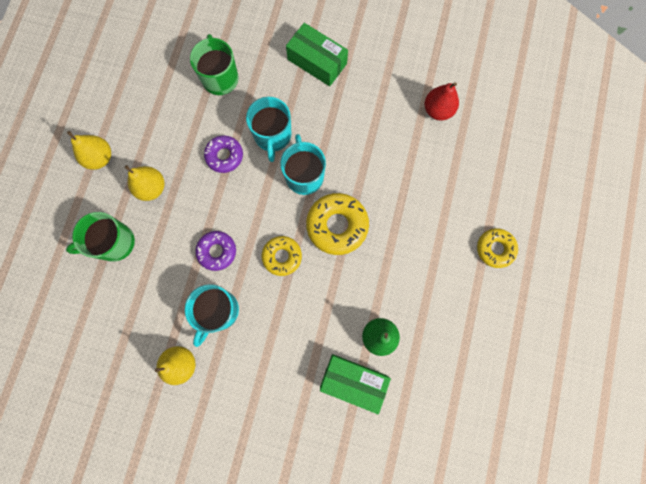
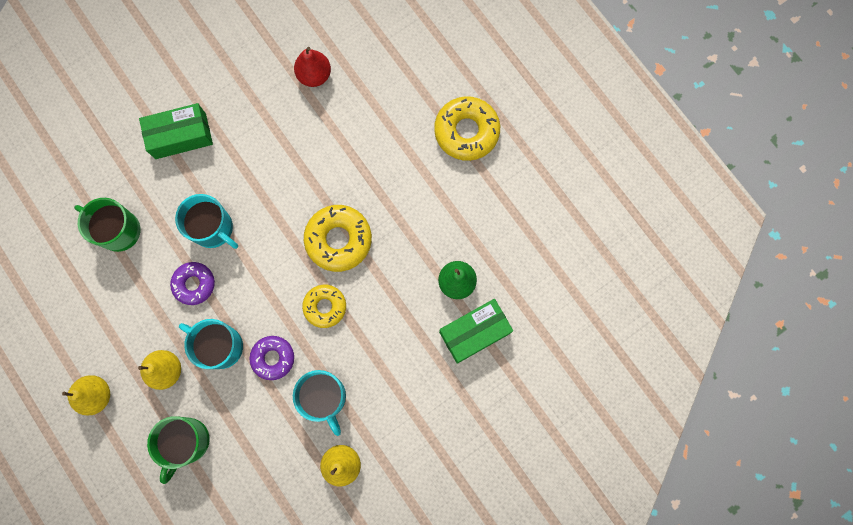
camera: 50 degrees left, 0 degrees up
(304, 175) = (272, 231): turquoise mug -> turquoise mug (220, 346)
(495, 249) = (466, 131): yellow donut -> yellow donut, size x1.57

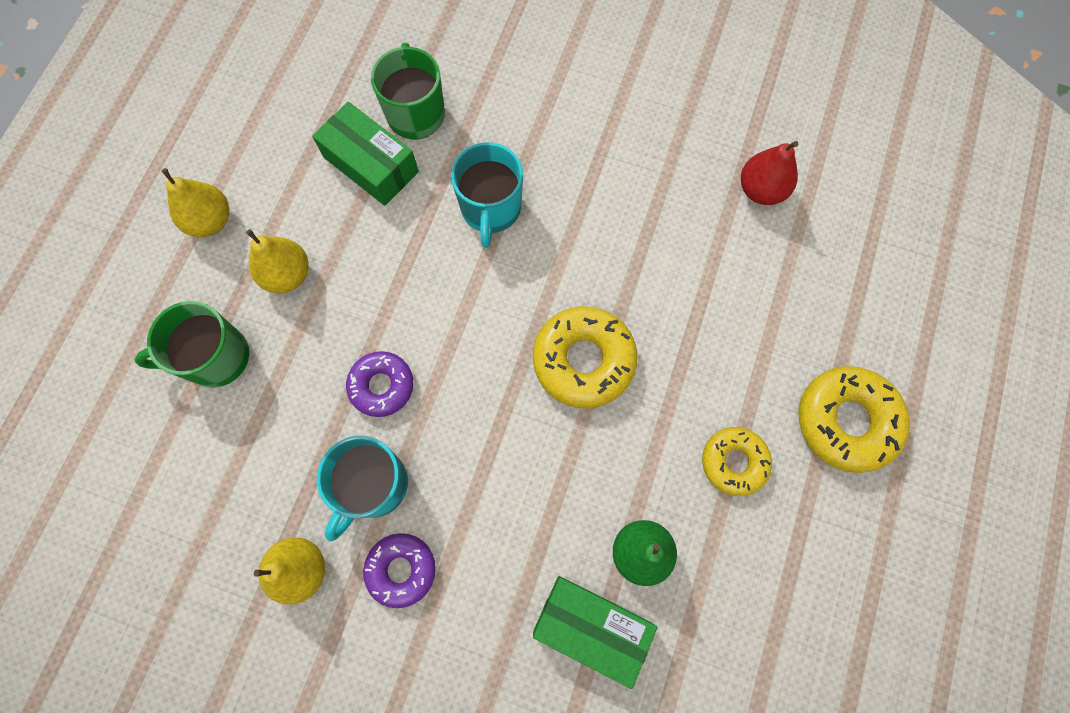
camera: 55 degrees right, 5 degrees down
(180, 136) = (571, 100): green box -> green box (371, 164)
(194, 284) = (410, 234): purple donut -> purple donut (401, 569)
(220, 346) = (355, 314): turquoise mug -> none
(325, 307) = (488, 403): yellow donut -> yellow donut (734, 462)

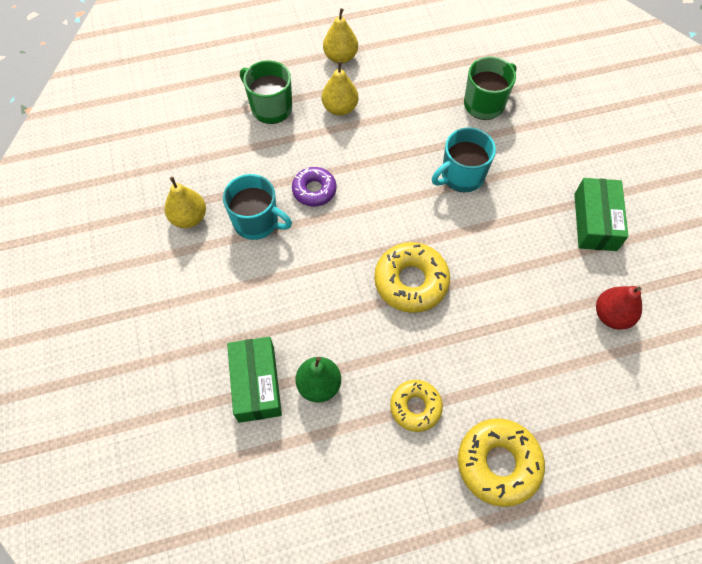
camera: 55 degrees right, 10 degrees down
(371, 164) = (435, 103): green box -> green box (595, 222)
(373, 485) = (257, 222): turquoise mug -> turquoise mug turned 150 degrees counterclockwise
(401, 569) = (221, 265): purple donut -> none

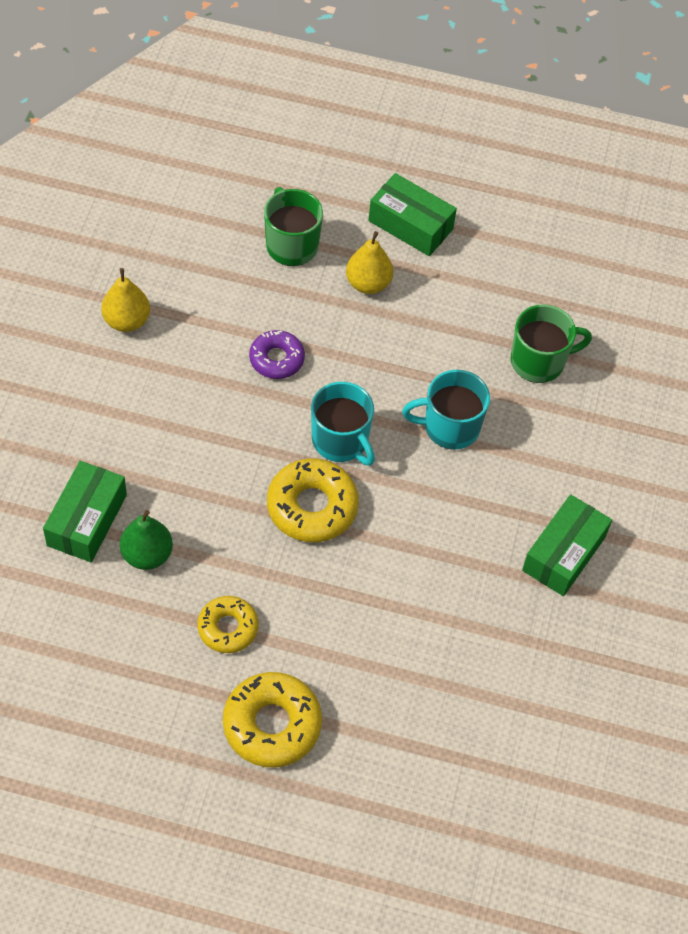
camera: 25 degrees right, 5 degrees down
(257, 222) = (193, 361): turquoise mug -> turquoise mug (341, 441)
(340, 57) = (410, 225): yellow pear -> green box
(611, 315) = (503, 656): red pear -> none

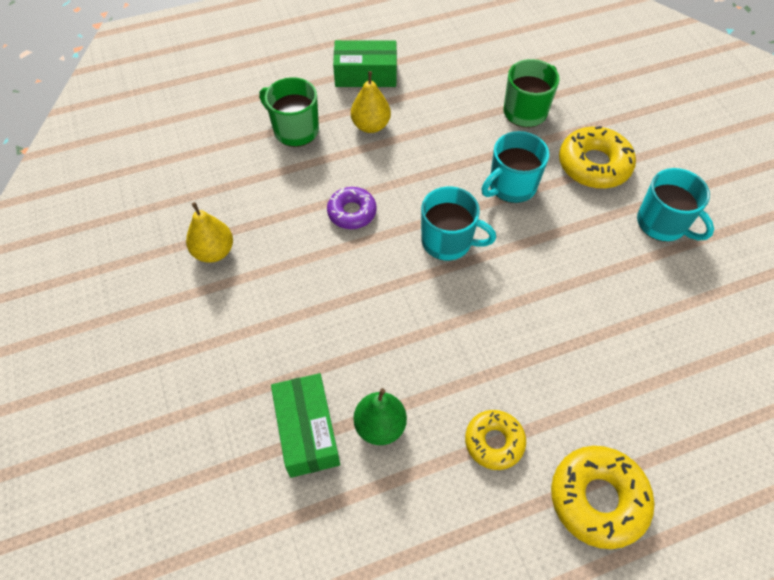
camera: 30 degrees left, 0 degrees up
(312, 507) = (471, 302): yellow donut -> yellow donut (594, 165)
(564, 553) = (662, 223): green box -> turquoise mug

